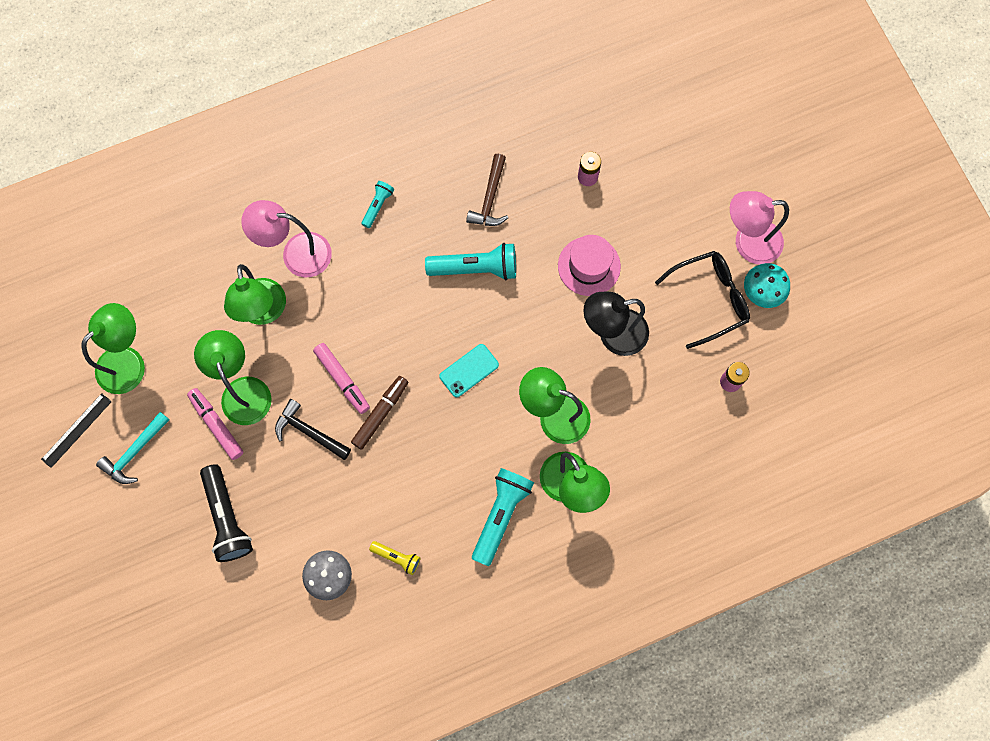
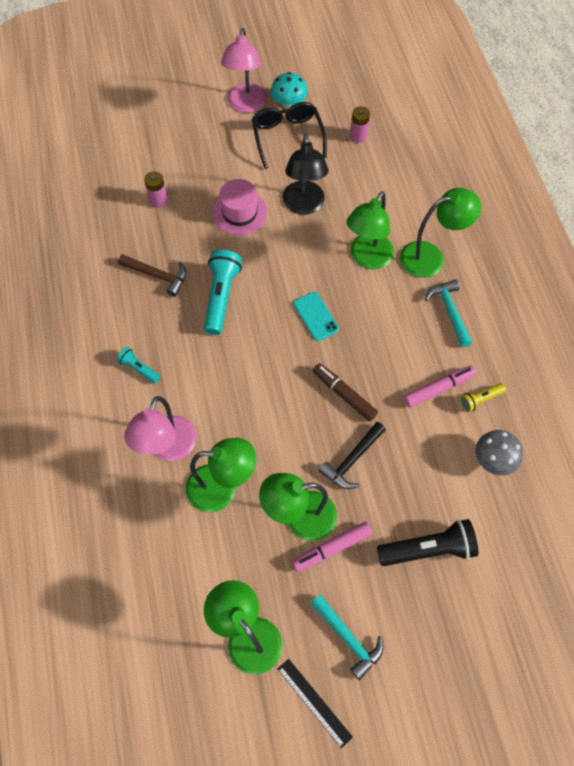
camera: 80 degrees left, 10 degrees down
(342, 380) = (305, 423): pink marker -> pink marker (438, 389)
(397, 557) = (480, 399): yellow flashlight -> yellow flashlight turned 150 degrees counterclockwise
(501, 515) = (449, 311): turquoise flashlight -> turquoise hammer

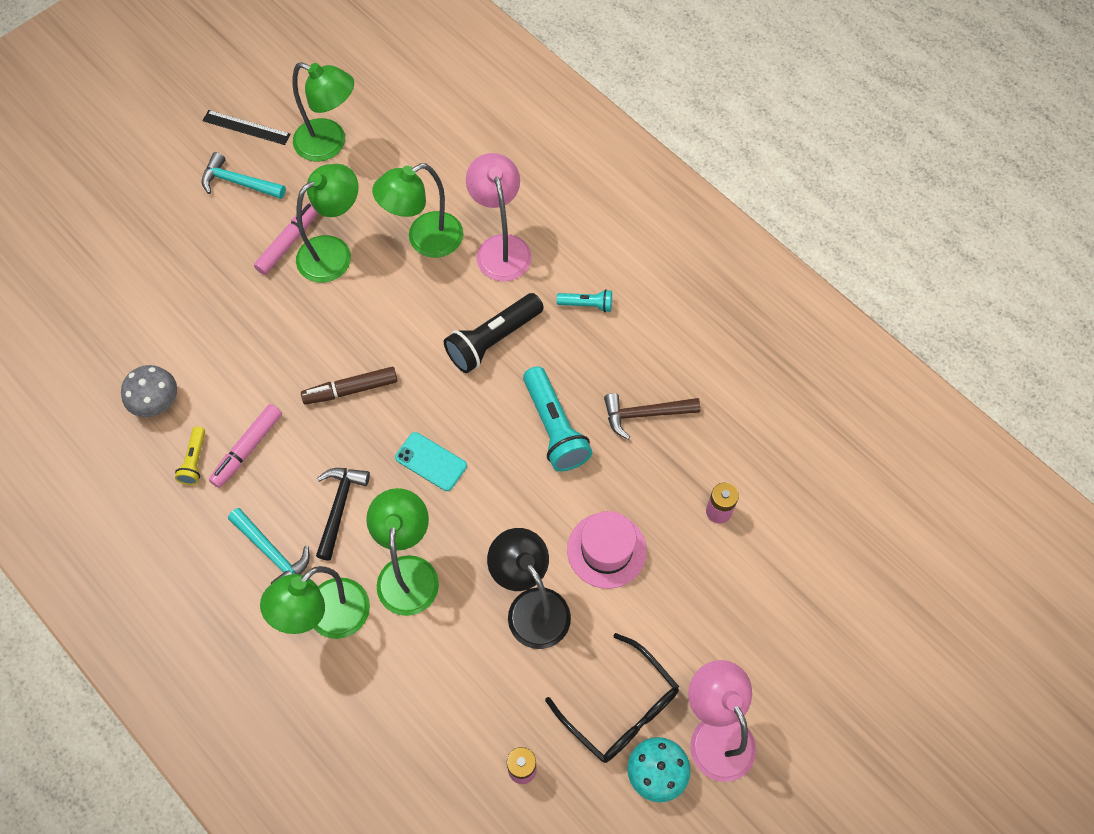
camera: 150 degrees right, 0 degrees up
(344, 394) = (350, 389): brown marker -> brown marker turned 150 degrees clockwise
(352, 460) = (308, 328): black hammer -> black hammer (339, 507)
(428, 549) = (194, 286): black flashlight -> black flashlight (493, 340)
(480, 399) = (194, 461): yellow flashlight -> yellow flashlight turned 150 degrees clockwise

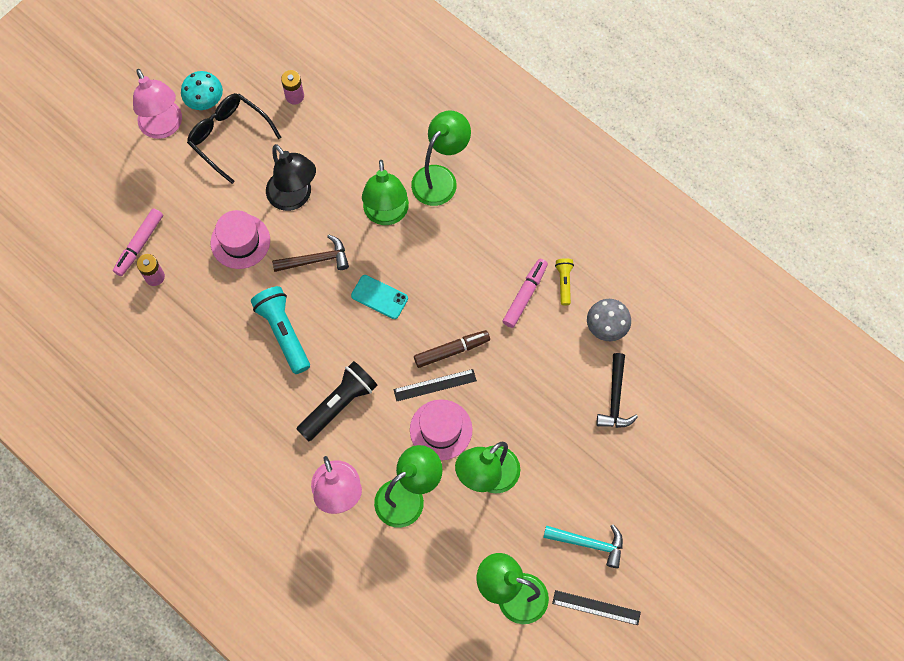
camera: 175 degrees right, 5 degrees up
(272, 553) = (489, 219): turquoise hammer -> none
(289, 242) = (529, 484): pink marker -> pink marker (139, 245)
(339, 507) = (445, 256): black hammer -> black hammer (615, 398)
(377, 352) = (435, 385): none -> black ruler
(378, 304) = (441, 429): none -> pink hat
(587, 305) = (260, 444): turquoise flashlight -> none
(645, 414) = (210, 349): brown hammer -> brown hammer (315, 260)

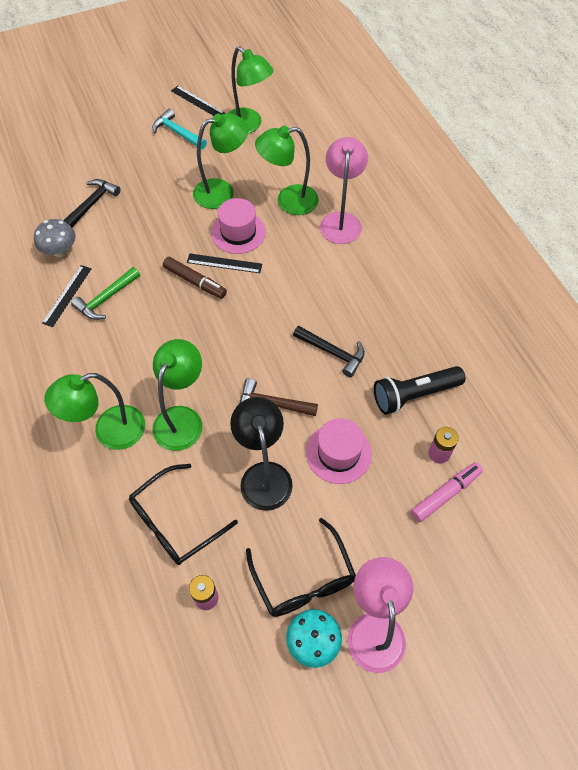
camera: 155 degrees left, 10 degrees down
(283, 332) = (332, 352): turquoise flashlight -> black hammer
(339, 404) = (310, 279): black flashlight -> black flashlight (414, 395)
(346, 134) = (174, 522): none -> black glasses
(379, 297) = (231, 347): turquoise phone -> none
(452, 351) = (195, 282): brown marker -> brown marker turned 150 degrees counterclockwise
(525, 295) = (106, 299): pink marker -> green hammer
(564, 282) = (67, 295): yellow flashlight -> black ruler

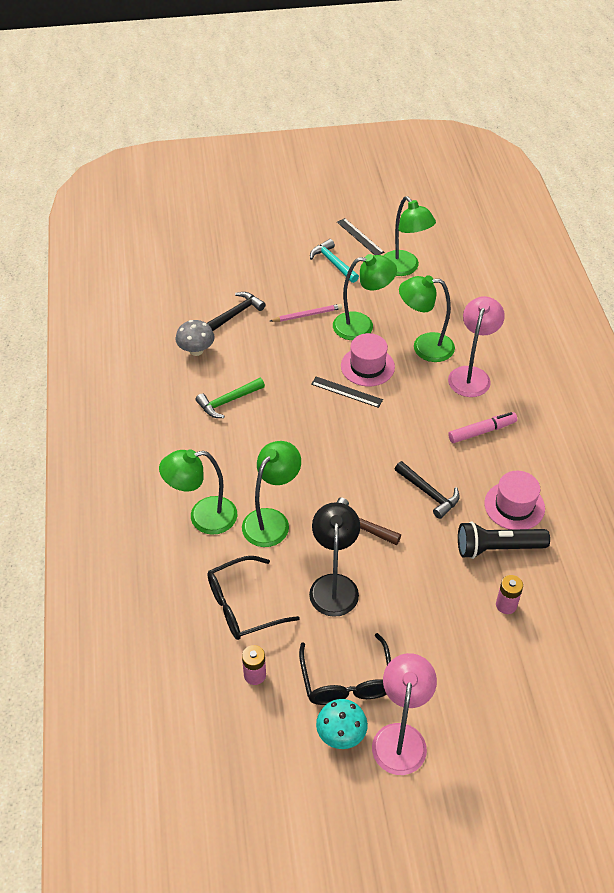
camera: 15 degrees right, 10 degrees down
(67, 295) = (193, 391): black ruler -> none
(165, 191) = (307, 315): none -> pink pencil
(195, 282) = (314, 403): brown marker -> none
(338, 453) = (409, 582): pink hat -> pink hat (514, 506)
(445, 494) = (502, 641): pink marker -> pink marker (482, 431)

